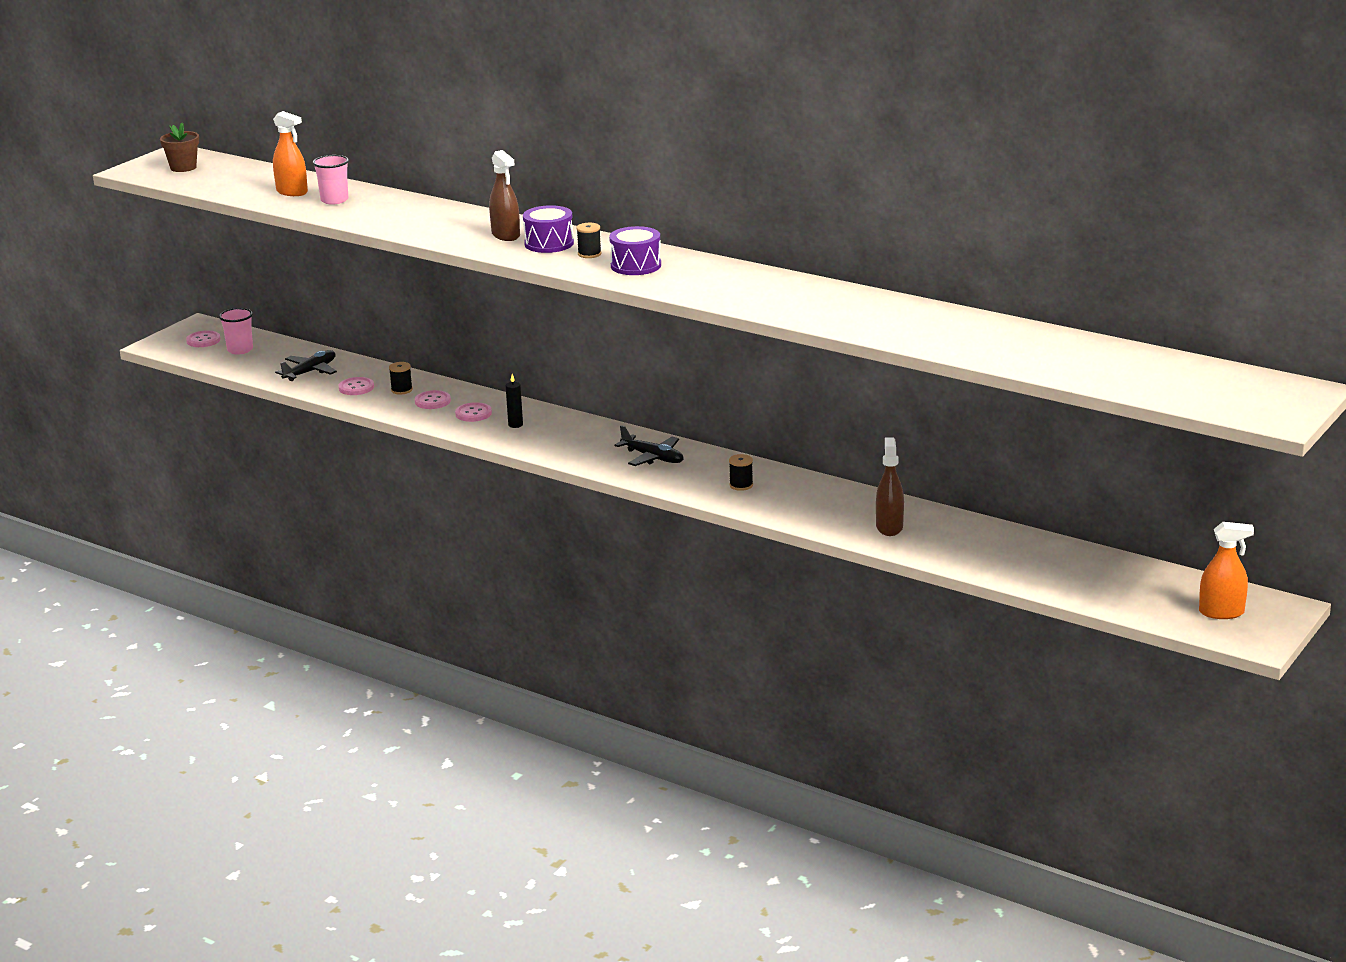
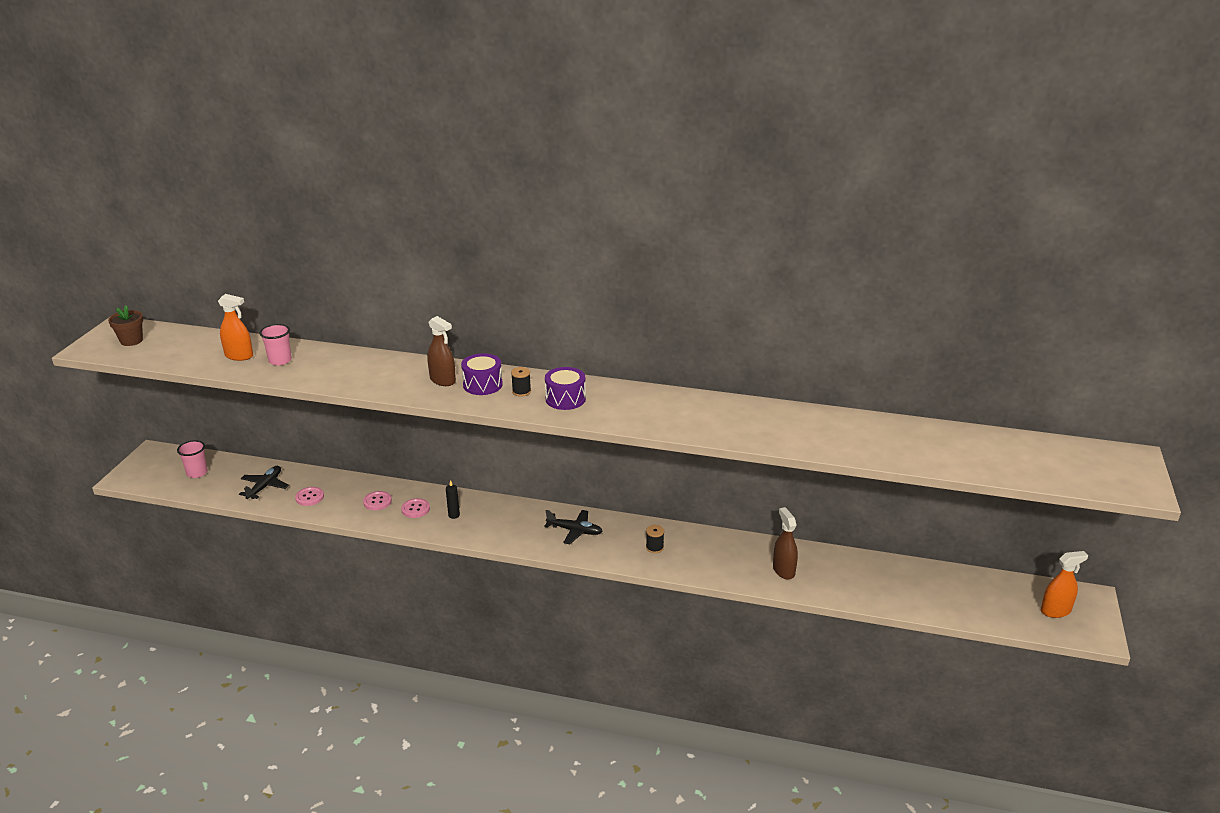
camera: 20 degrees left, 5 degrees up
(203, 340) = (162, 467): pink button -> none
(401, 390) = (347, 494): black spool -> none

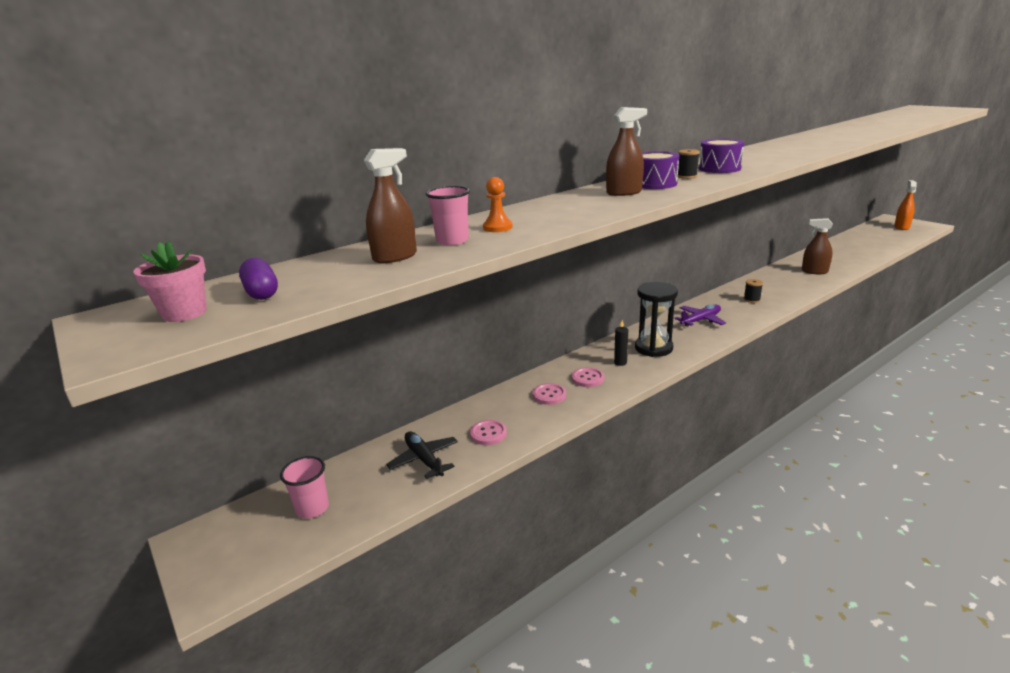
camera: 50 degrees left, 5 degrees down
(131, 341) = (184, 313): brown flower pot -> pink flower pot
(166, 346) = (262, 292): none -> purple capsule
(239, 356) = (395, 257): orange spray bottle -> brown spray bottle
(317, 364) = (497, 227): none -> orange pawn
(494, 523) = (653, 348): none -> black hourglass
(575, 531) = (700, 320): black plane -> purple plane

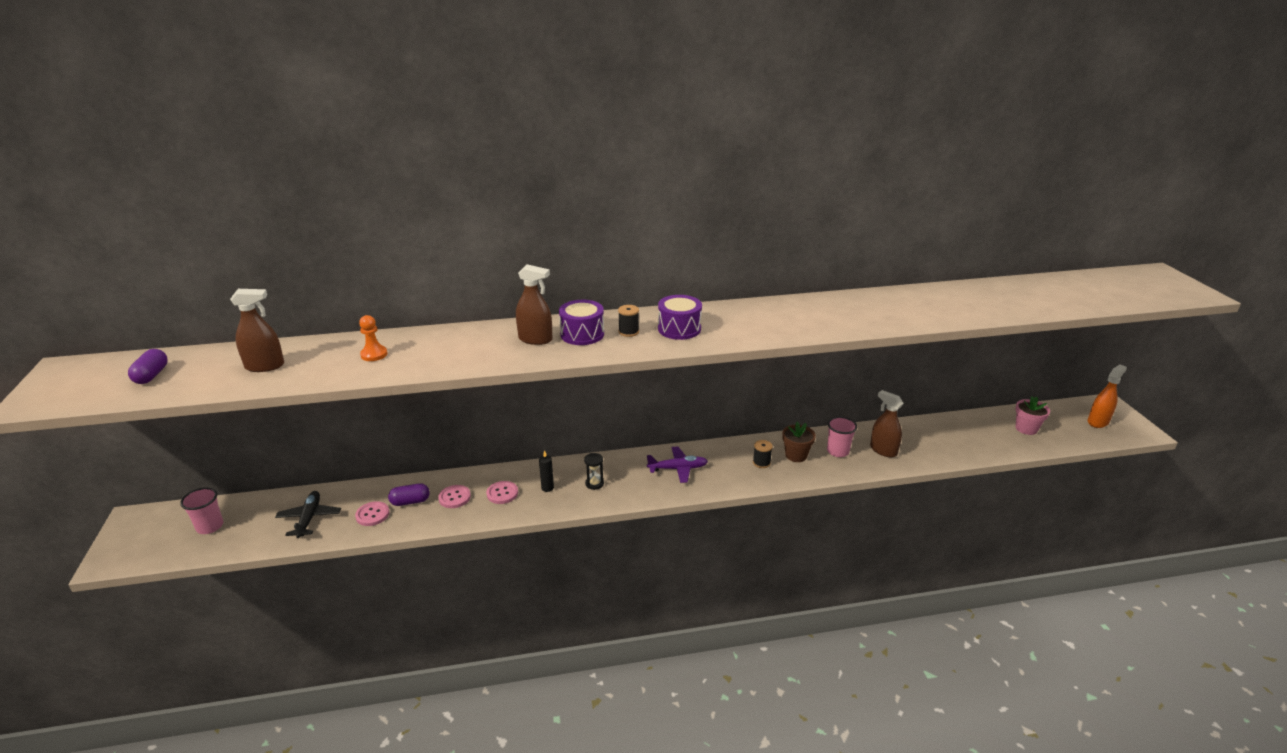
camera: 25 degrees right, 5 degrees up
(184, 313) = (95, 380): pink flower pot -> pink flower pot (1026, 428)
(452, 240) = (323, 360): pink cup -> pink cup (837, 451)
(511, 412) = (410, 501): none -> purple capsule
(653, 348) = (594, 483): black hourglass -> black hourglass, size x0.49
(767, 289) = (796, 455): none -> brown flower pot

